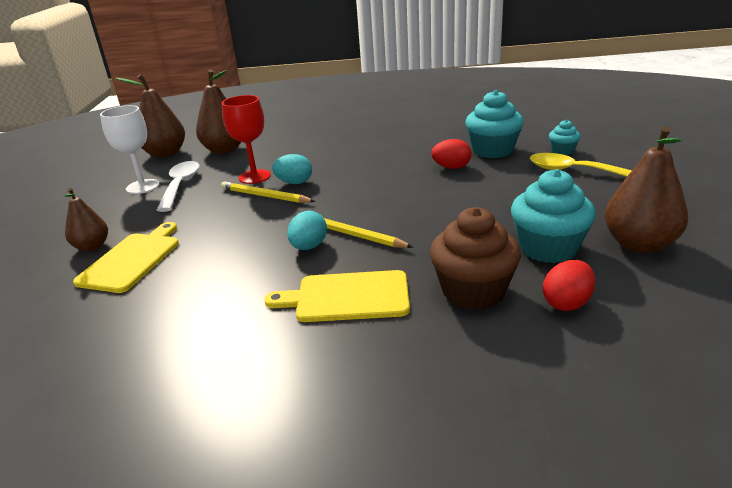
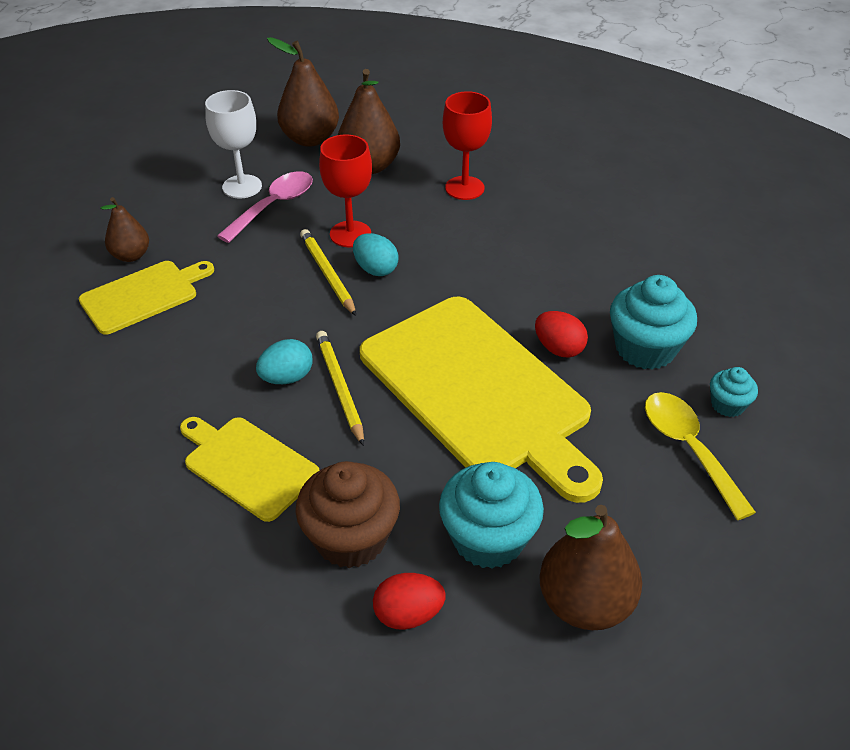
camera: 35 degrees right, 15 degrees up
(180, 185) = (274, 206): white spoon -> pink spoon
(299, 138) = (464, 188): none -> red goblet
(438, 199) = (479, 391): none -> yellow cutting board

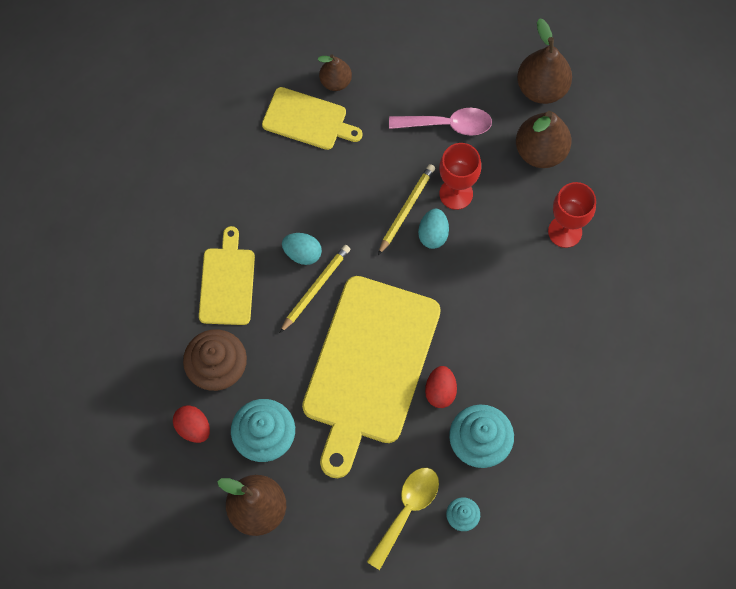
camera: 55 degrees right, 25 degrees up
(242, 187) = (452, 88): white goblet -> none

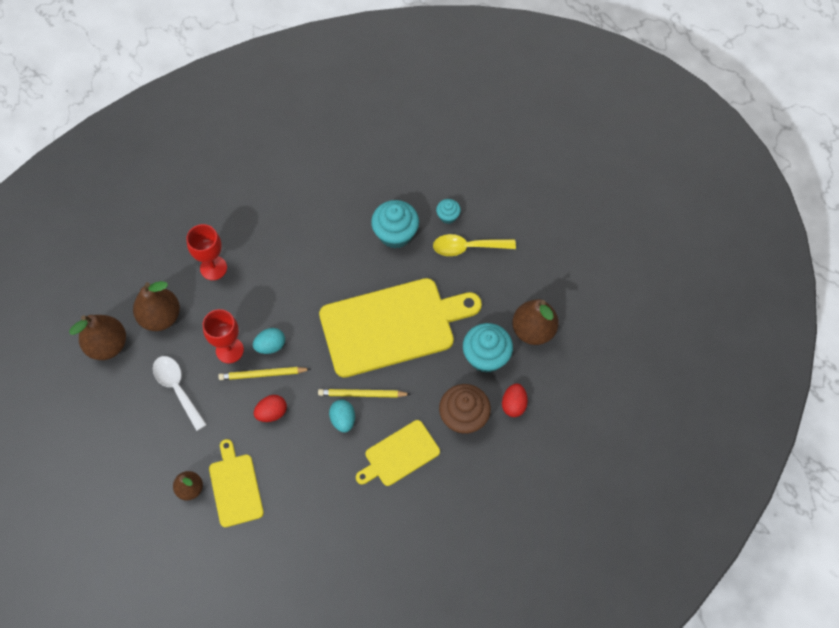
camera: 125 degrees left, 5 degrees down
(440, 391) = (378, 275): red egg -> red egg (272, 413)
(448, 124) = (177, 388): pink spoon -> white spoon

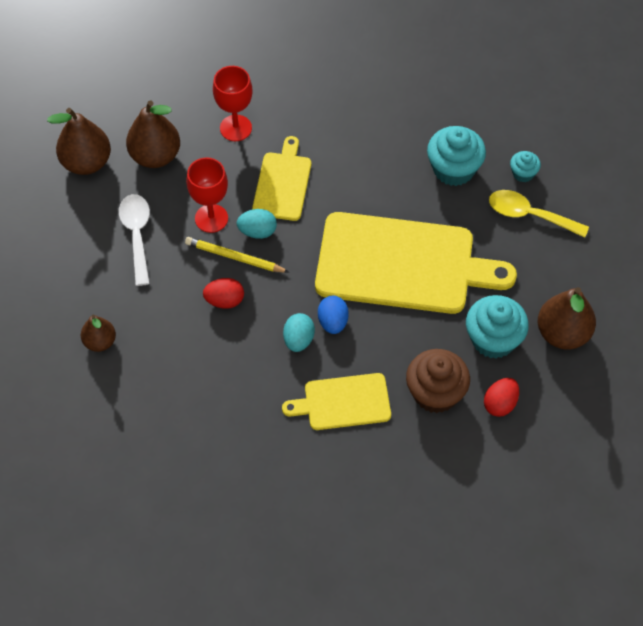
camera: 25 degrees right, 5 degrees down
(235, 487) = (148, 360): yellow cutting board -> yellow cutting board (282, 183)
(362, 394) = (333, 322): yellow pencil -> blue egg

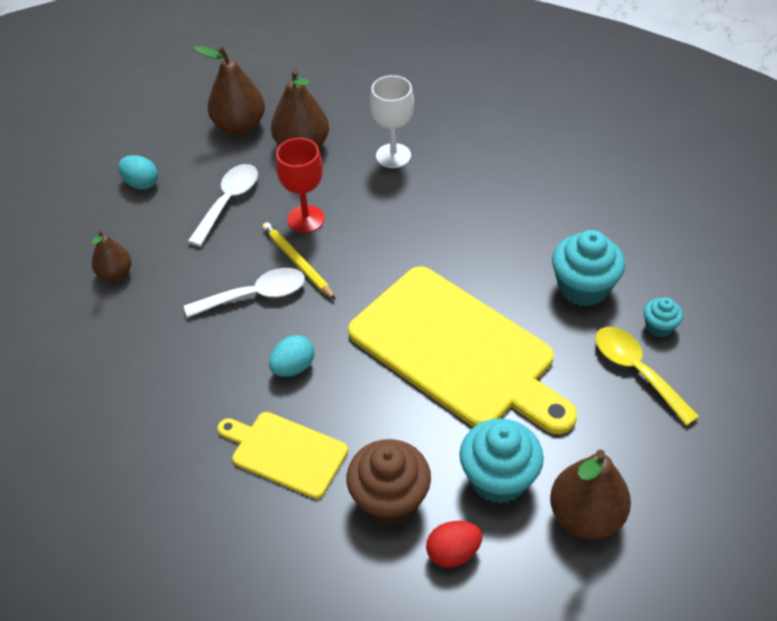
camera: 35 degrees right, 10 degrees down
(225, 300) = (255, 295): red egg -> white spoon
(235, 128) = (393, 156): red goblet -> white goblet
(257, 231) = (338, 250): turquoise egg -> turquoise egg (141, 183)
(282, 183) = (397, 220): yellow cutting board -> none
(333, 322) = (341, 369): blue egg -> none

